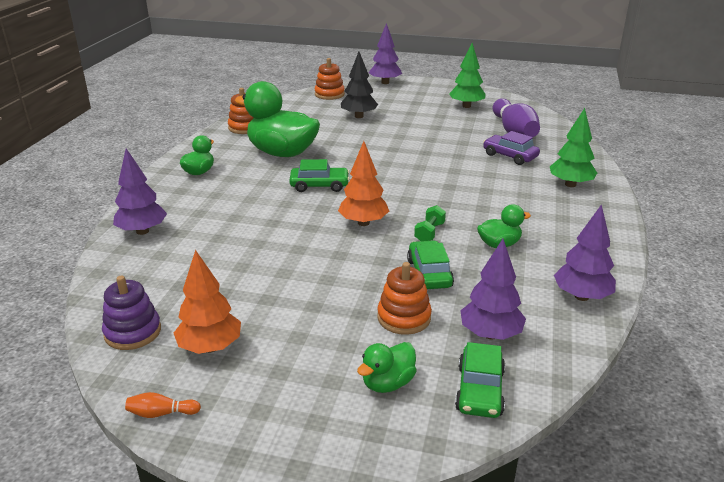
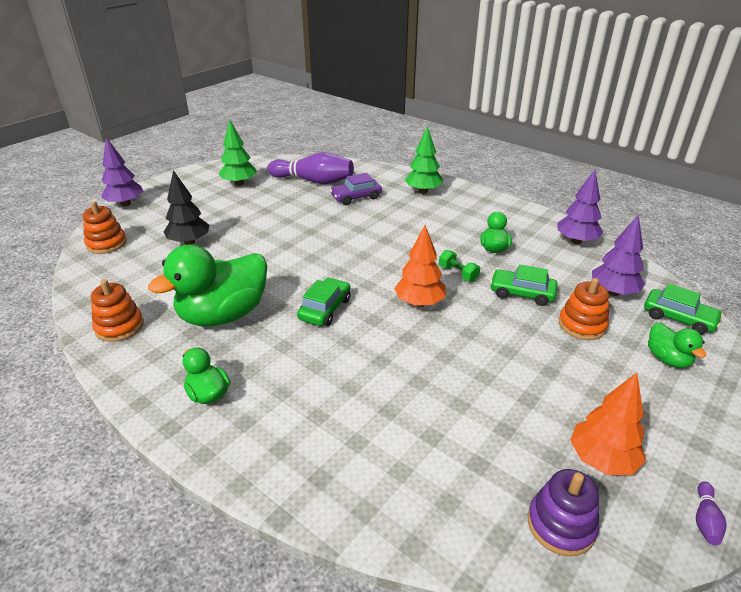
camera: 65 degrees left, 5 degrees up
(142, 231) = (330, 480): purple tree -> none
(161, 413) = (705, 520): orange bowling pin -> purple bowling pin

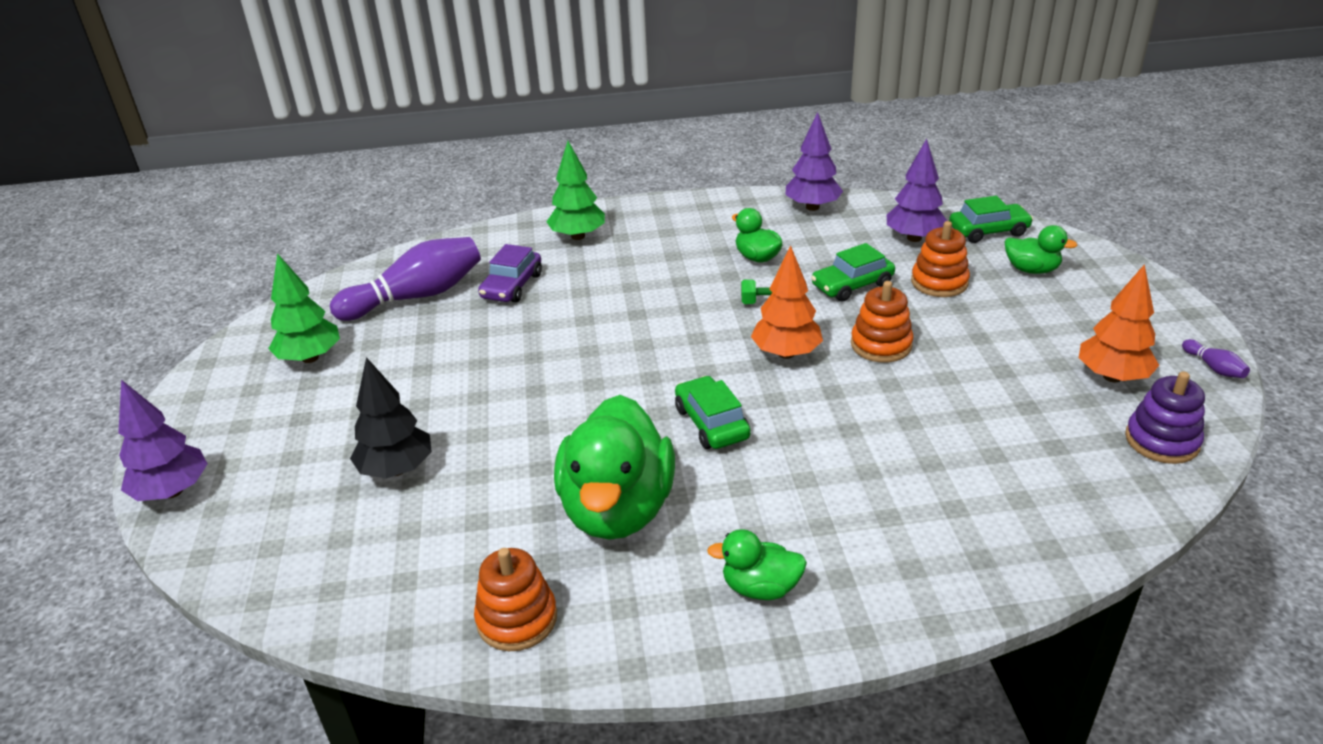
camera: 45 degrees left, 0 degrees up
(107, 244) = (267, 555): orange stacking toy -> orange stacking toy (881, 345)

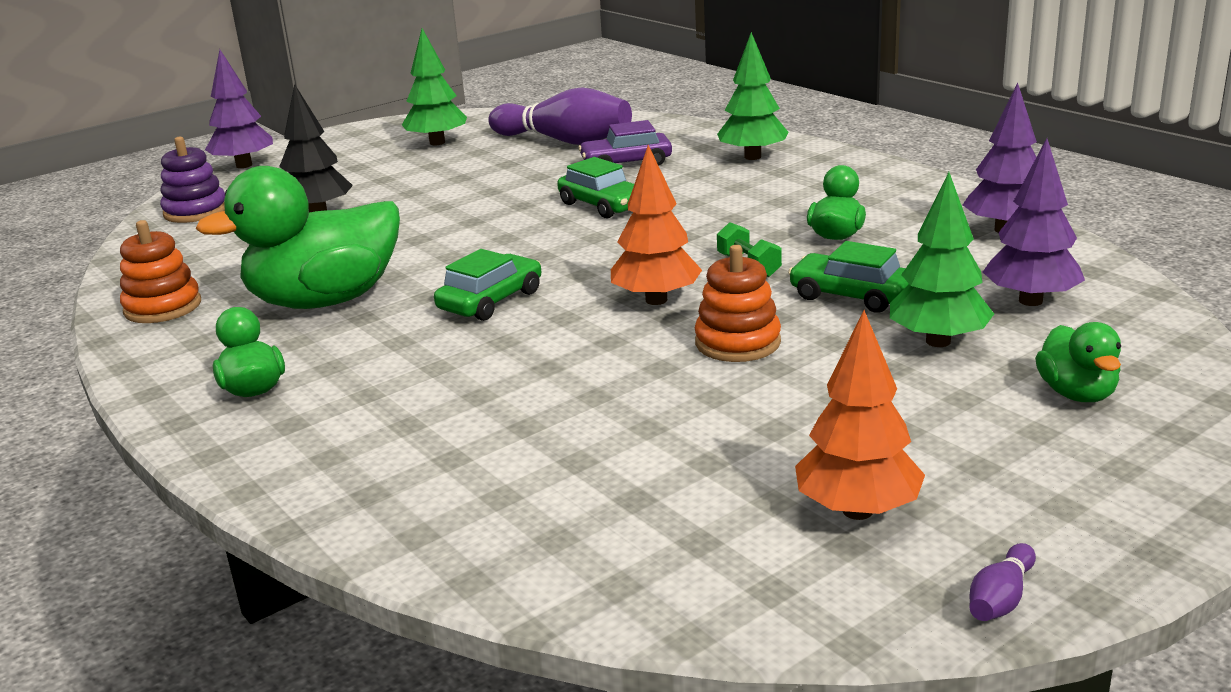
camera: 60 degrees right, 10 degrees down
(939, 282) = (938, 341): orange stacking toy -> green tree
(988, 231) = (1140, 341): green car -> green car (603, 205)
(1161, 441) = (731, 580): purple stacking toy -> purple stacking toy (196, 211)

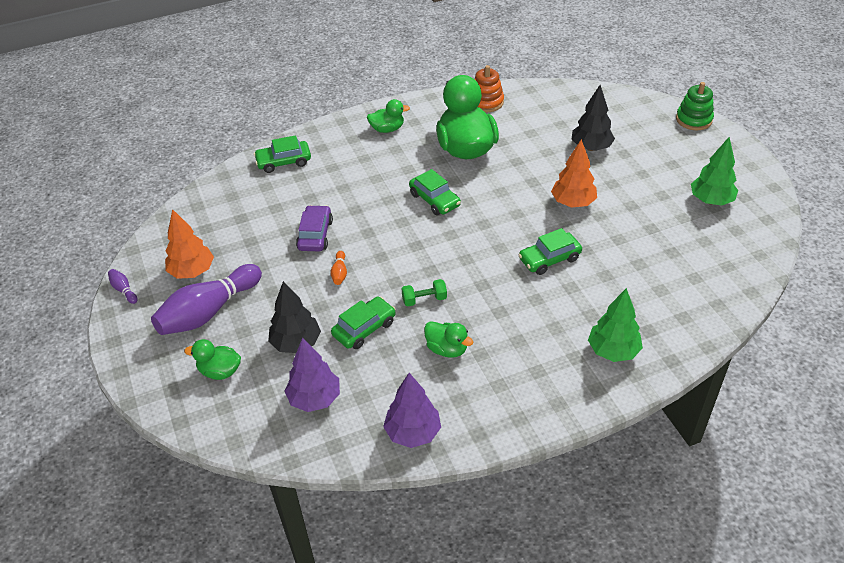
camera: 105 degrees right, 20 degrees up
(196, 211) = (615, 105): purple stacking toy -> none
(244, 165) = (693, 119): purple tree -> green stacking toy
(395, 495) = (283, 162): none -> green car
(565, 141) = (690, 261): purple bowling pin -> purple bowling pin (208, 312)
(626, 163) = (627, 283): purple car -> purple car (315, 235)
(656, 300) = (402, 255): orange tree -> orange tree (573, 203)
(737, 342) = (339, 273): orange stacking toy -> orange bowling pin
(938, 341) = (296, 343): green tree -> black tree

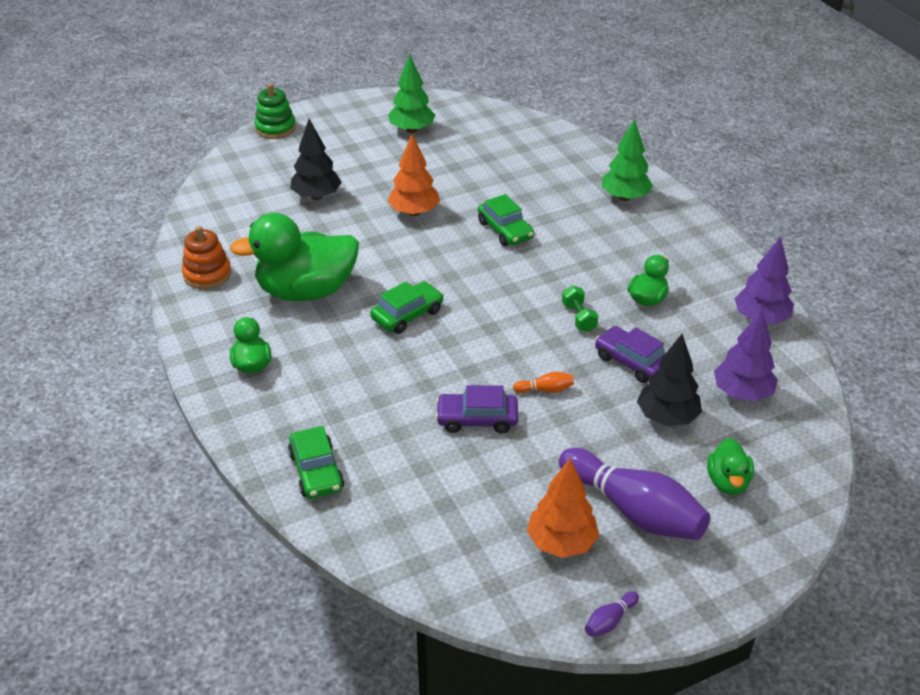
camera: 95 degrees left, 5 degrees down
(364, 328) = (632, 362): green car -> purple car

